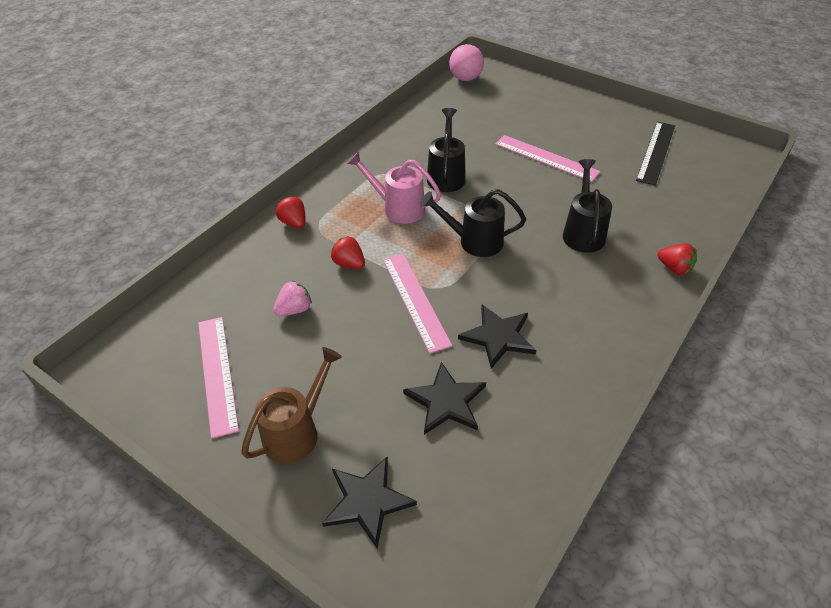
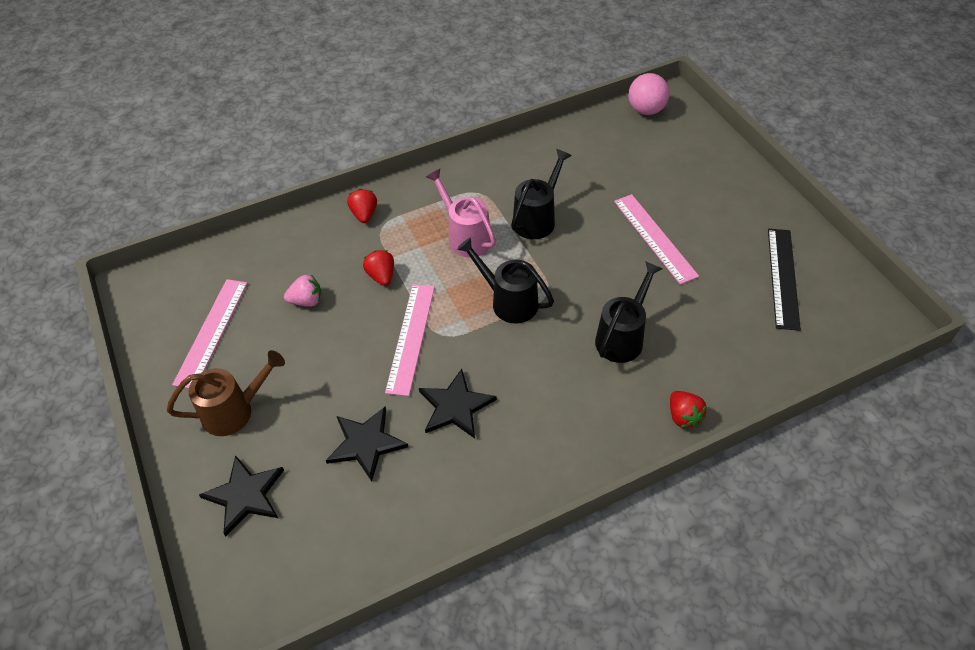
camera: 30 degrees right, 5 degrees up
(656, 152) = (783, 277): black ruler -> black ruler turned 45 degrees counterclockwise

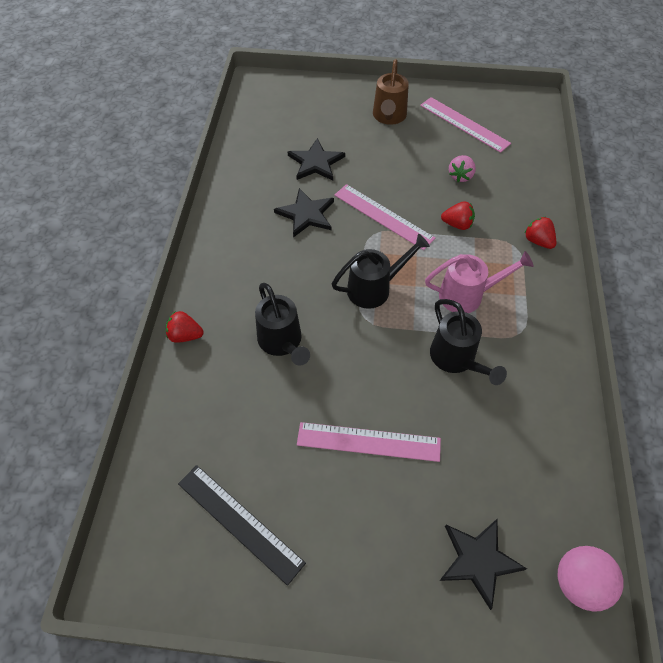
camera: 120 degrees right, 5 degrees up
(245, 495) = (325, 105): black star -> black star (478, 560)
(364, 214) = (538, 241): red strawberry -> red strawberry turned 150 degrees counterclockwise

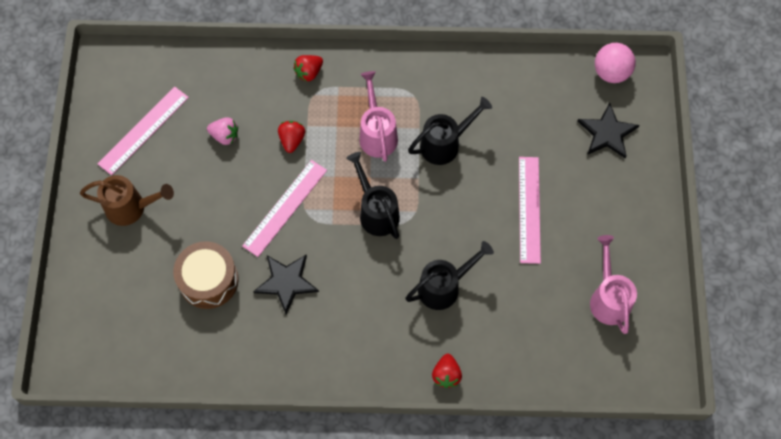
camera: 95 degrees left, 10 degrees up
(240, 522) = (608, 298): black ruler -> pink watering can
(316, 162) = (208, 280): black star -> brown drum

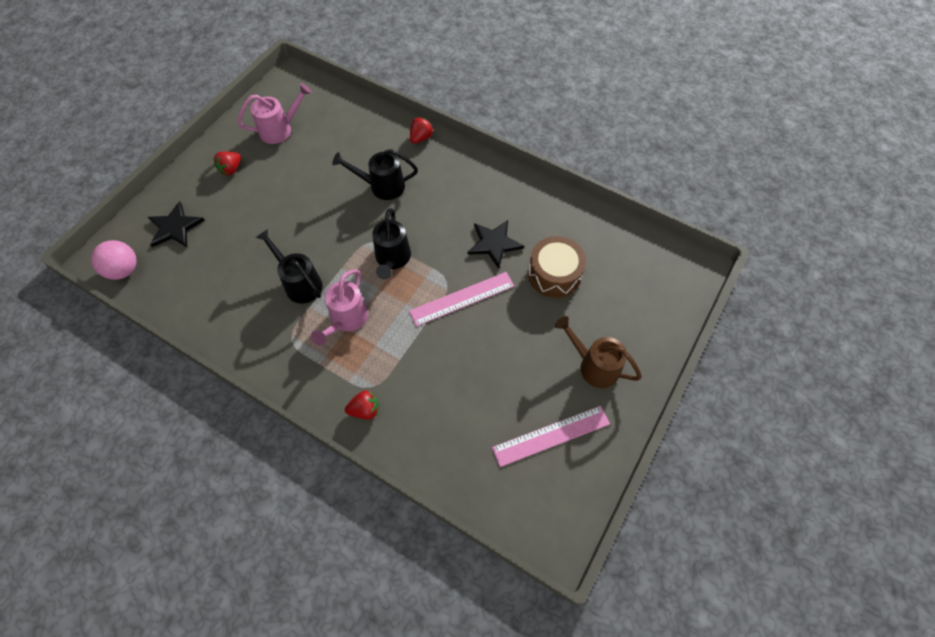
camera: 150 degrees left, 5 degrees down
(225, 136) = (478, 388): pink strawberry -> none
(292, 140) = (421, 352): red strawberry -> red strawberry (231, 169)
(445, 144) = (299, 283): black watering can -> black watering can turned 45 degrees clockwise
(529, 209) = (280, 205): pink ruler -> none
(608, 298) = (280, 129): pink watering can -> pink watering can turned 135 degrees counterclockwise

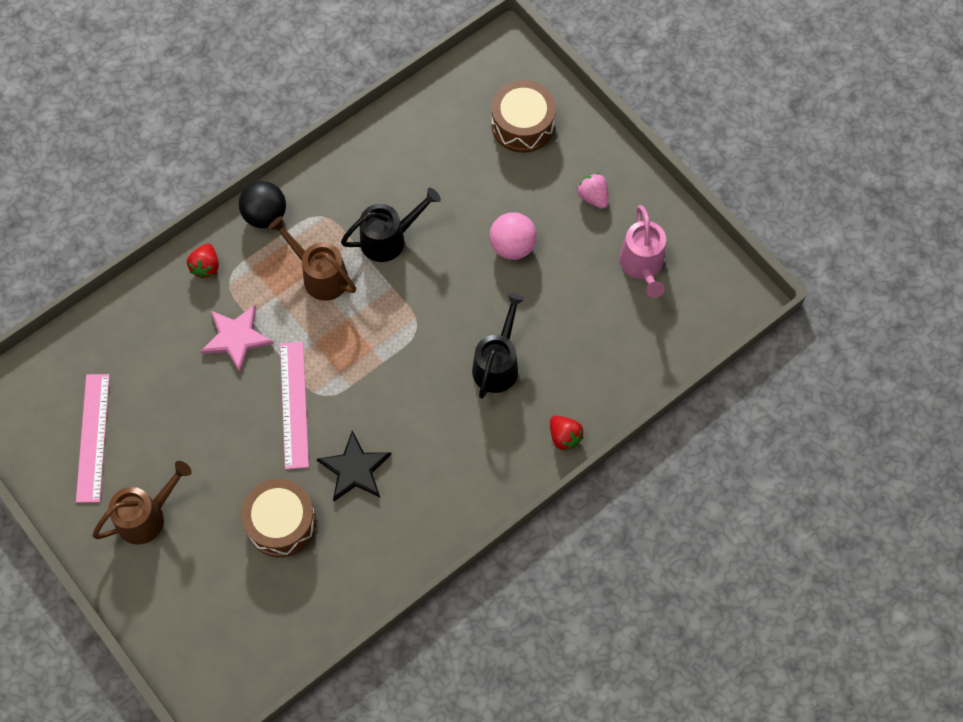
camera: 110 degrees right, 5 degrees up
(124, 270) = (481, 69): pink ball -> pink ball (512, 246)
(175, 227) = (522, 125): black star -> brown drum
(231, 169) = (593, 197): red strawberry -> pink strawberry
(302, 381) = (265, 215): none -> black ball
(346, 320) = (319, 275): pink watering can -> brown watering can
(392, 260) = (380, 345): black watering can -> none
(422, 360) = (236, 338): none -> pink star

